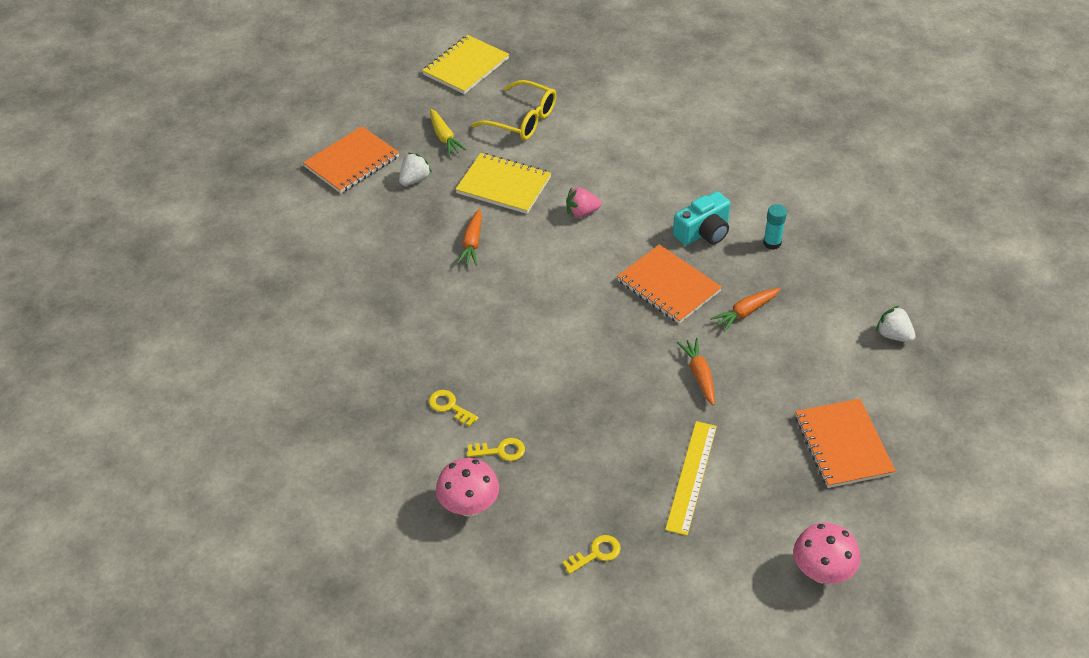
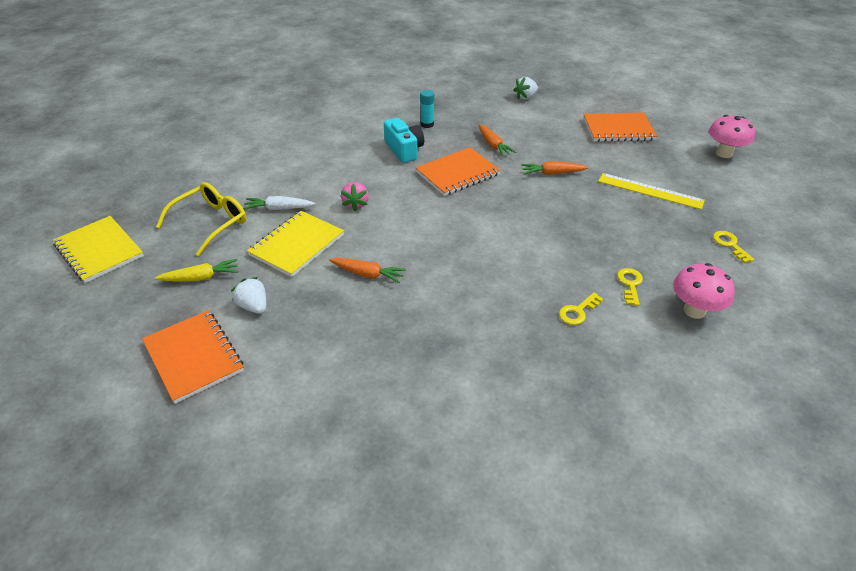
camera: 80 degrees left, 5 degrees down
(557, 159) = (279, 208): none -> white carrot

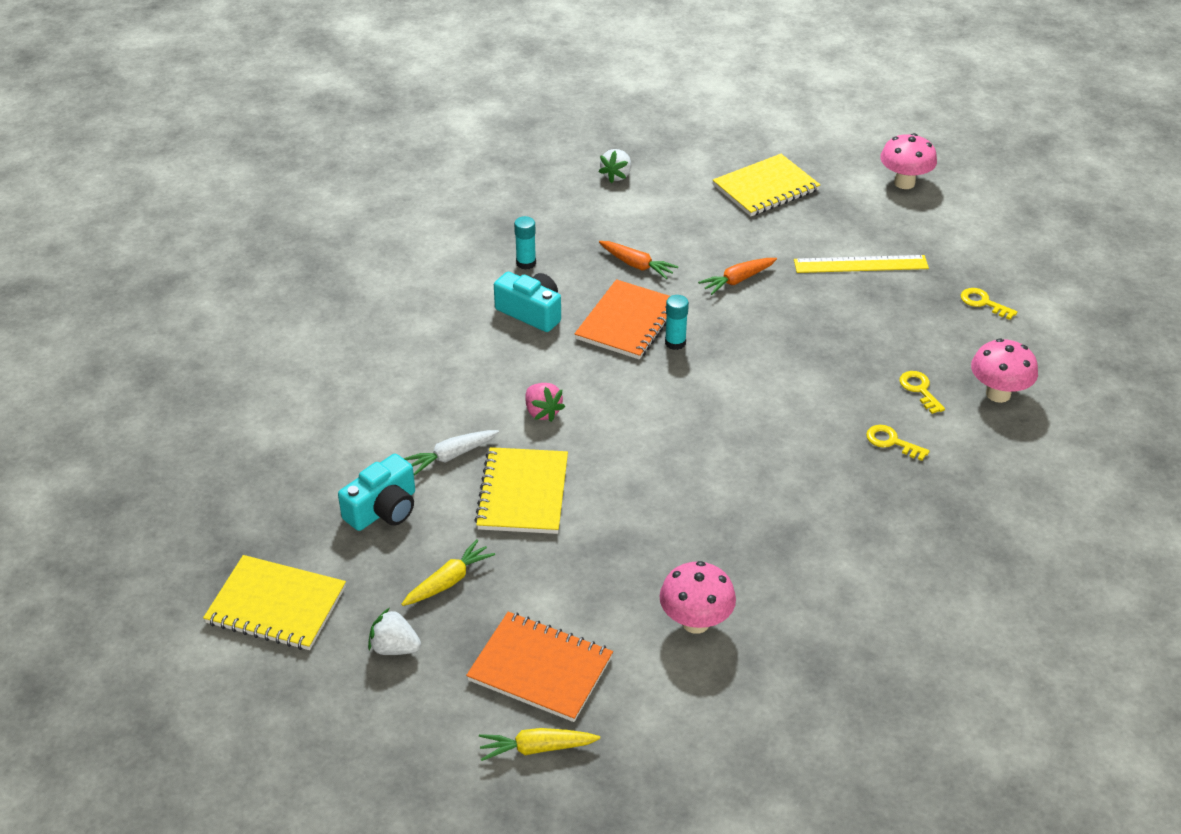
camera: 30 degrees left, 0 degrees up
(135, 409) = (537, 748): none -> yellow carrot
(211, 222) = (383, 509): yellow glasses -> turquoise camera
(253, 306) = (548, 586): white strawberry -> white strawberry (394, 648)
(321, 374) = (695, 622): none -> pink mushroom
(367, 274) = (640, 493): orange carrot -> none
(477, 194) = (675, 343): none -> turquoise glue stick
(578, 311) = (892, 442): yellow key -> yellow key turned 105 degrees clockwise
(618, 129) = (766, 188): orange notebook -> yellow notebook

